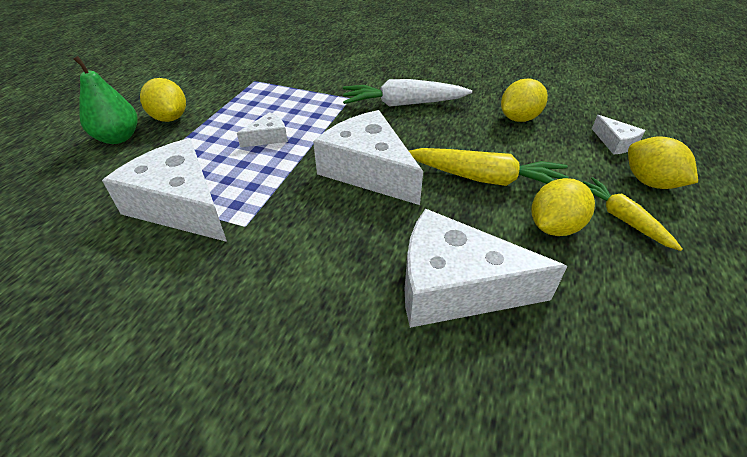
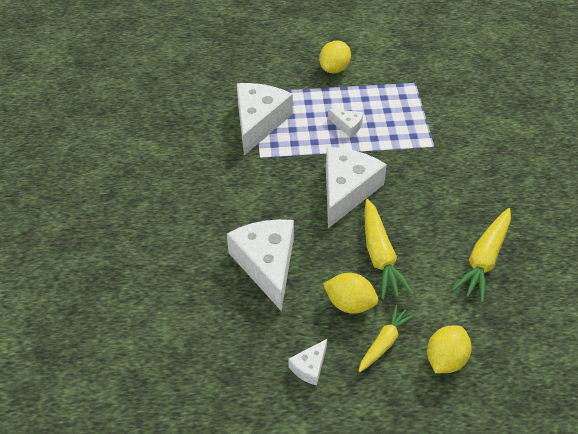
camera: 65 degrees right, 5 degrees up
(118, 138) = (298, 60): green pear -> none
(403, 104) = (449, 180): white carrot -> none
(519, 118) = (484, 260): yellow lemon -> yellow carrot
(615, 143) = (493, 333): white cheese -> white cheese (309, 367)

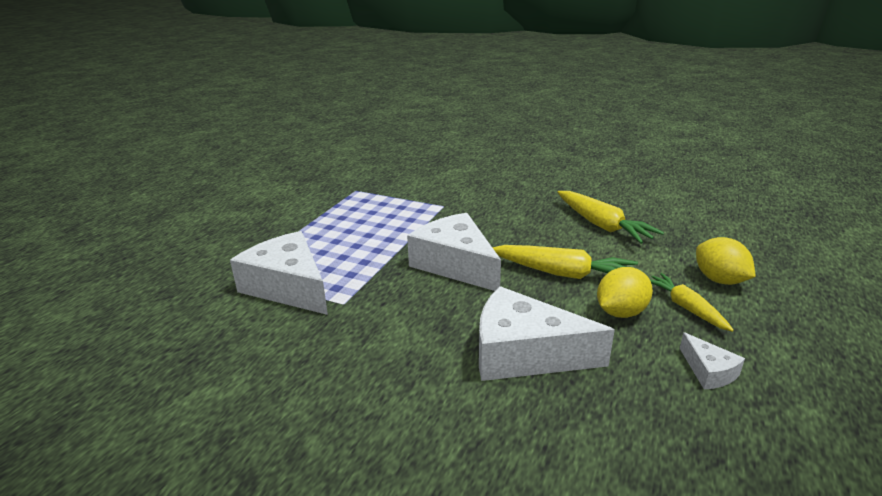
camera: 60 degrees left, 20 degrees down
(334, 69) = (278, 219): yellow lemon -> none
(347, 126) = (366, 236): white cheese -> none

